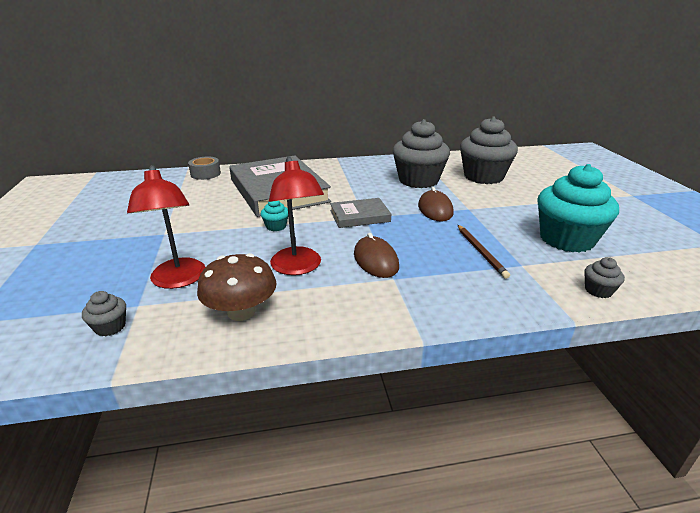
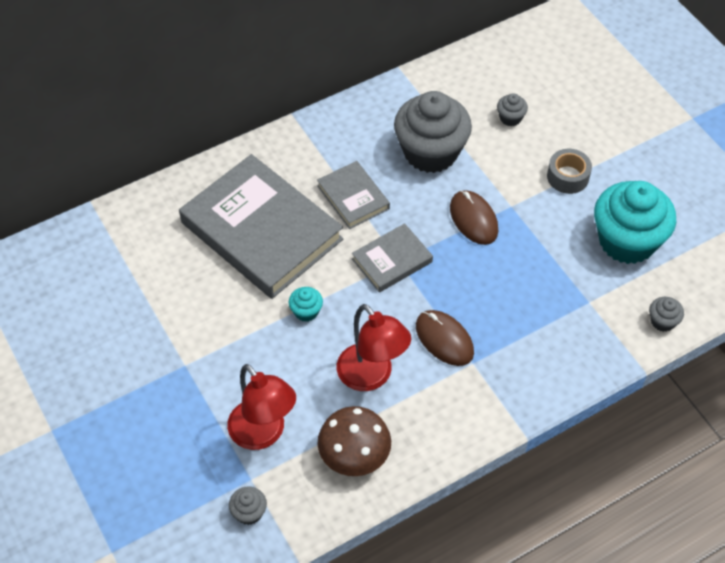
camera: 20 degrees left, 25 degrees up
(205, 174) = (132, 216): grey tape -> grey tape (568, 177)
(351, 188) = (353, 197): none -> grey book
(481, 252) = (545, 292): brown pencil -> none
(483, 177) = (510, 118): grey cupcake -> grey cupcake, size x0.41

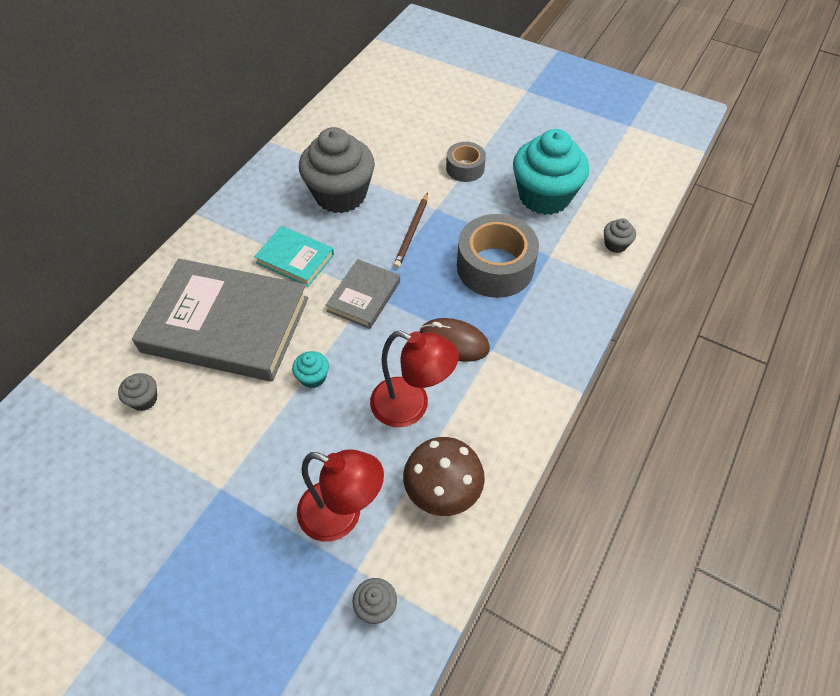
camera: 30 degrees left, 0 degrees up
(353, 197) = (295, 259): grey book -> turquoise book
(473, 219) = (412, 232): brown mouse -> brown pencil
(510, 118) = (389, 143): grey cupcake -> grey cupcake (144, 399)
(529, 288) = (495, 267): none -> grey tape

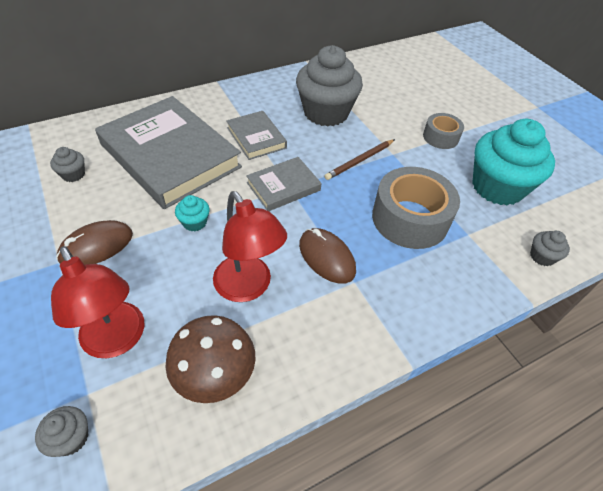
camera: 30 degrees right, 5 degrees down
(242, 452) = (96, 246): none -> brown mouse
(295, 259) = (256, 138): turquoise book -> grey book

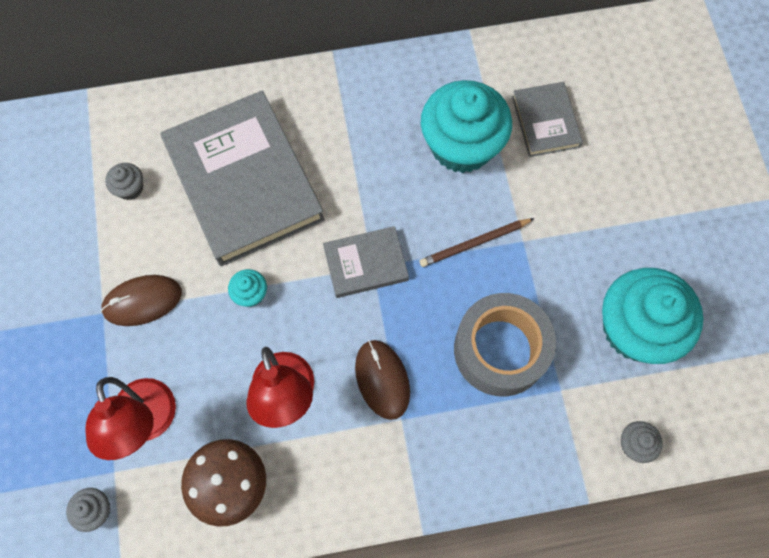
camera: 20 degrees right, 20 degrees up
(256, 138) = (355, 173): grey book -> grey book (545, 122)
(326, 113) = (461, 145): grey cupcake -> turquoise cupcake
(440, 137) = (601, 225): grey tape -> none

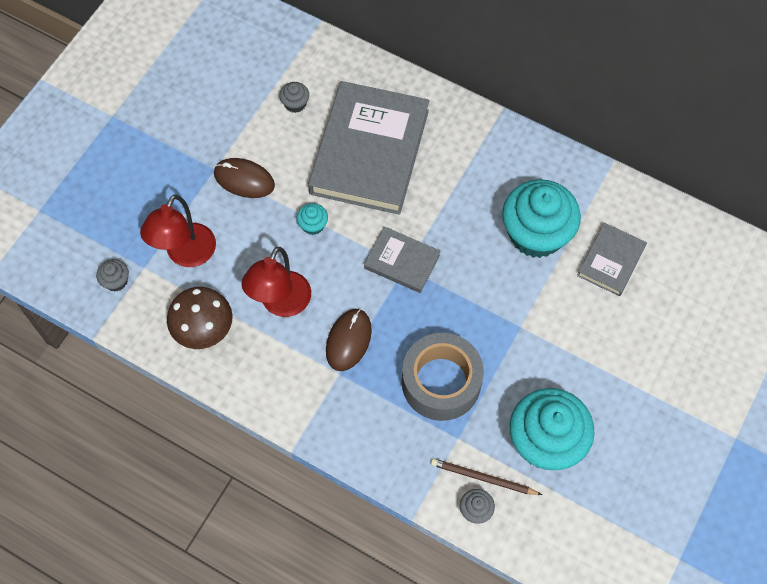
camera: 40 degrees right, 5 degrees down
(474, 243) = (486, 303): brown pencil -> brown pencil (483, 478)

